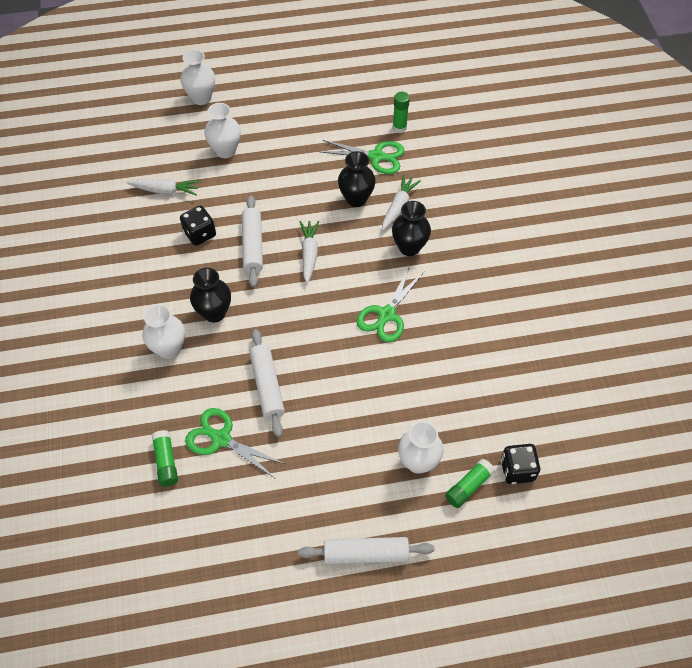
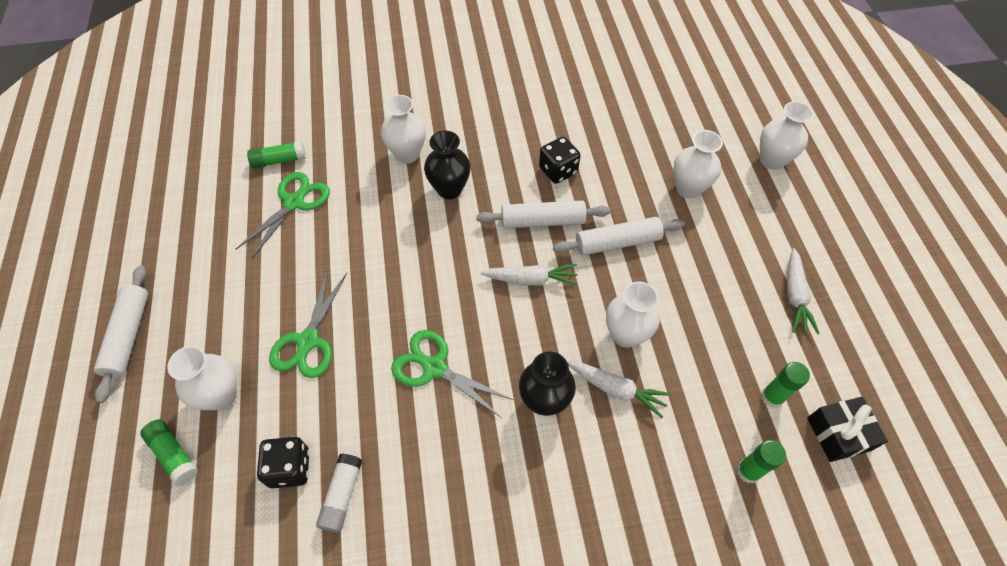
camera: 90 degrees right, 0 degrees up
(165, 190) = (618, 137): white carrot -> white carrot (794, 296)
(267, 386) = (350, 240): white rolling pin -> white rolling pin (617, 242)
(356, 199) = (625, 334): black vase -> white vase
(376, 156) = (707, 362): green scissors -> green scissors (308, 341)
(421, 100) = (838, 434): none -> black gift
(448, 146) = (748, 471): none -> green glue stick
(487, 365) = (342, 495): none -> white glue stick
(517, 470) = (179, 522): black dice -> black dice (290, 468)

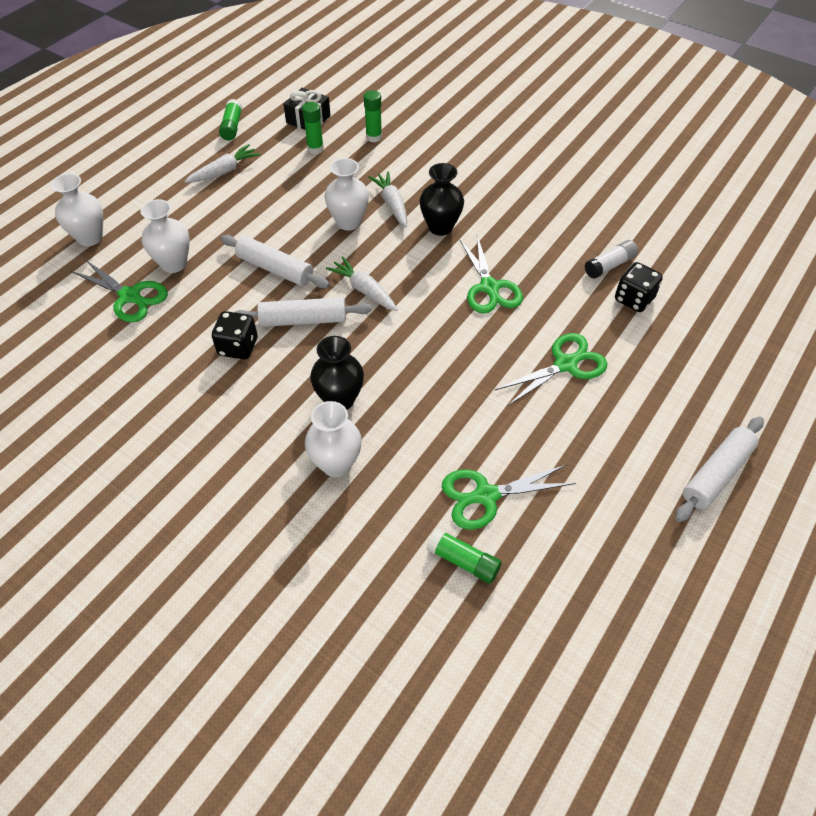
camera: 135 degrees left, 5 degrees down
(174, 454) = (713, 358): green glue stick -> green glue stick (232, 126)
(221, 396) = (658, 372): white vase -> none
(542, 221) = (303, 320): white rolling pin -> white rolling pin turned 45 degrees counterclockwise
(674, 147) = (130, 296): none -> green scissors

